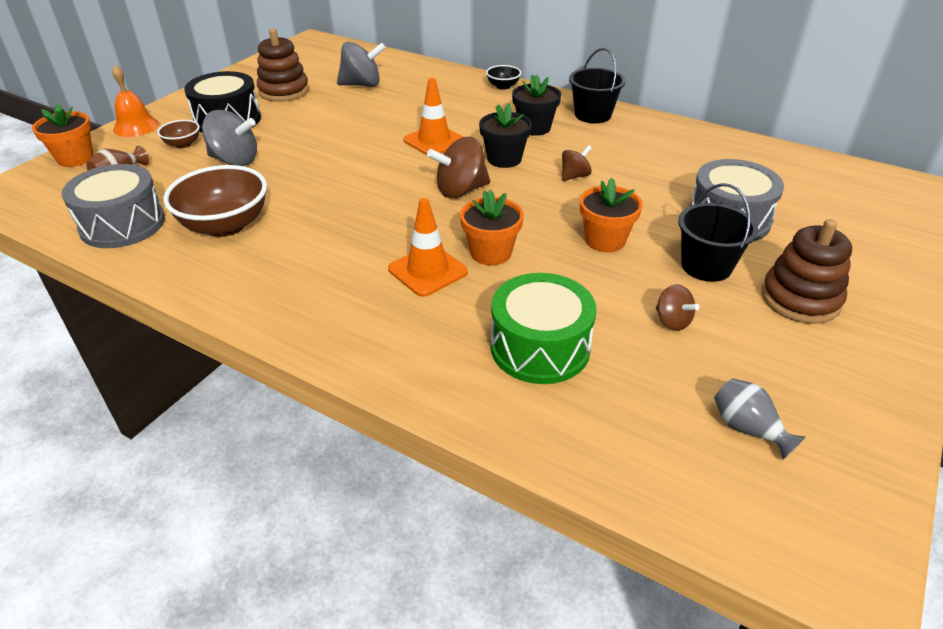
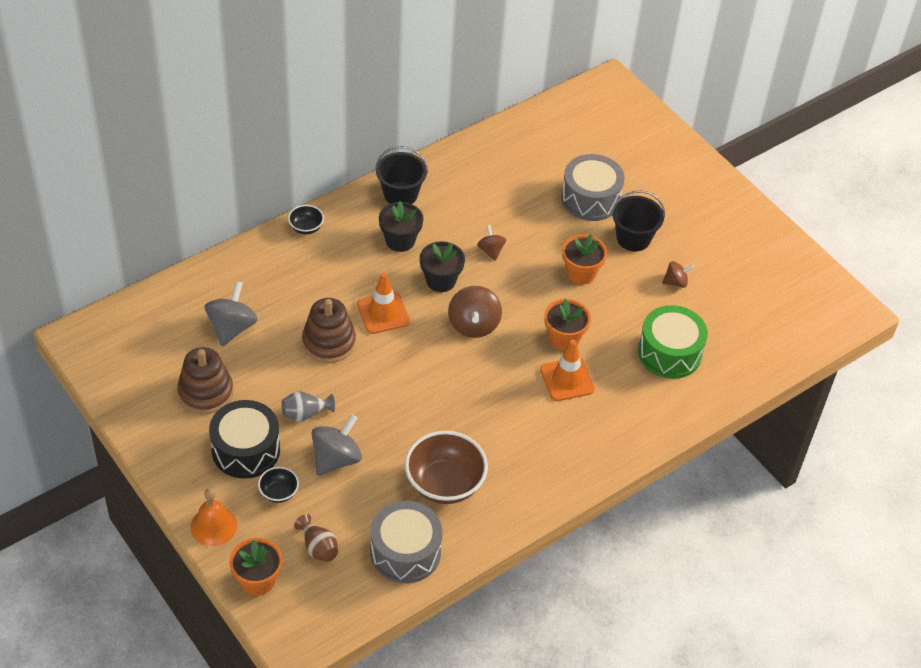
camera: 70 degrees left, 10 degrees up
(183, 144) = (279, 492): brown bowl -> black bowl
(748, 429) = (767, 296): grey vase -> grey vase (305, 413)
(800, 299) = (684, 215): brown stacking toy -> brown stacking toy (329, 342)

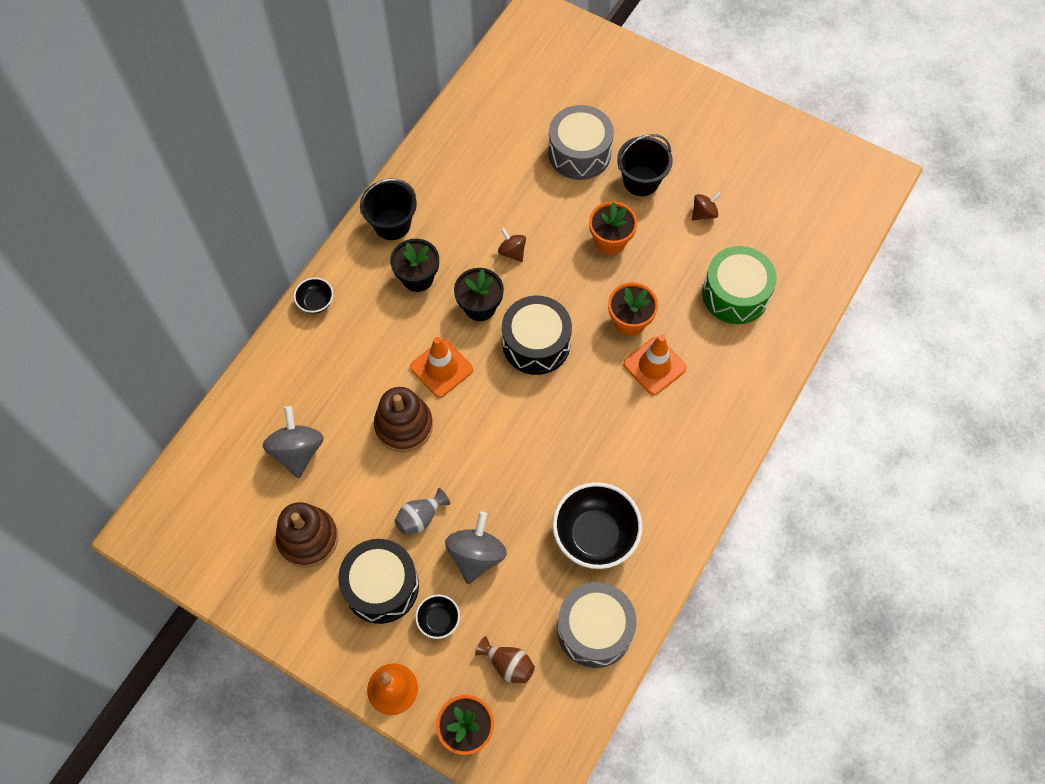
camera: 20 degrees left, 15 degrees up
(444, 484) = (595, 535): brown bowl -> black bowl
(473, 325) = (536, 343): brown spinning top -> black drum

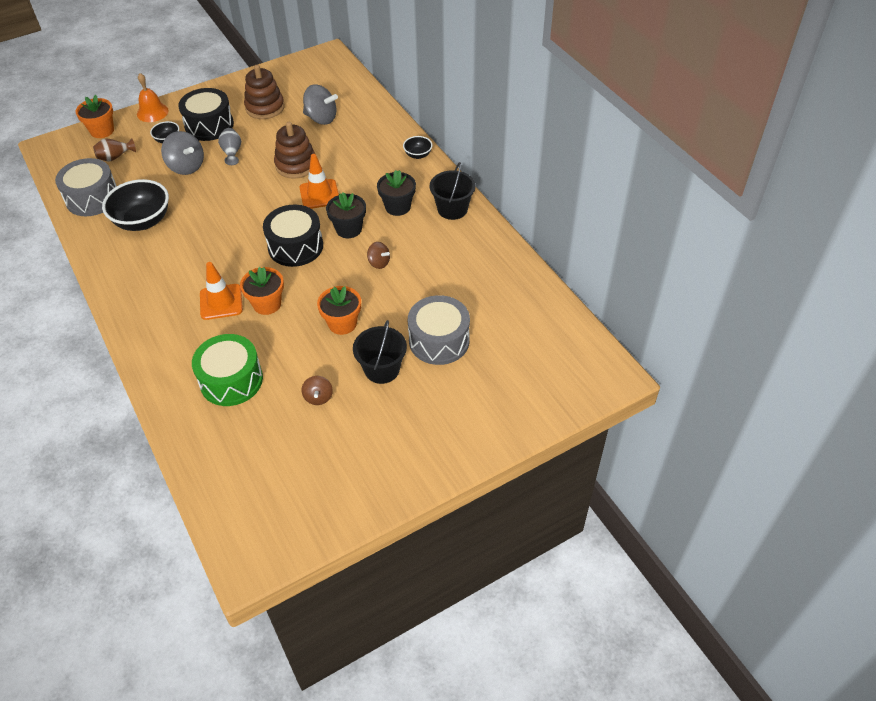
camera: 120 degrees right, 15 degrees down
(512, 252) = (379, 263): brown spinning top -> brown spinning top turned 45 degrees clockwise

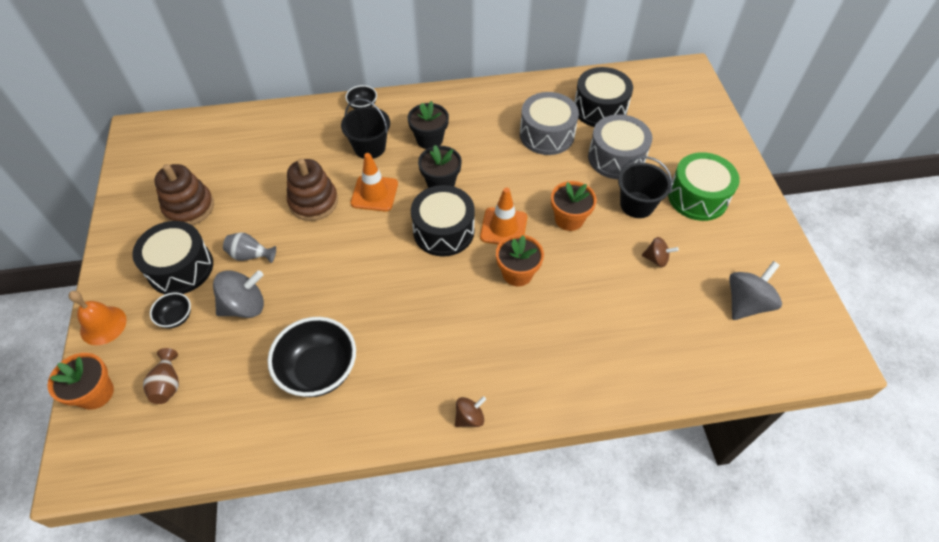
camera: 70 degrees left, 5 degrees up
(92, 198) = (236, 424): grey drum -> grey drum (547, 134)
(221, 302) = (496, 313): orange traffic cone -> orange traffic cone (503, 227)
(231, 380) = (612, 326): green drum -> green drum (697, 197)
(321, 118) = (249, 163): grey spinning top -> grey spinning top (746, 303)
(379, 263) = (500, 173): brown spinning top -> brown spinning top (469, 417)
(452, 209) = (455, 104): black bucket -> black bucket (369, 147)
(504, 313) = (600, 109): none -> black drum

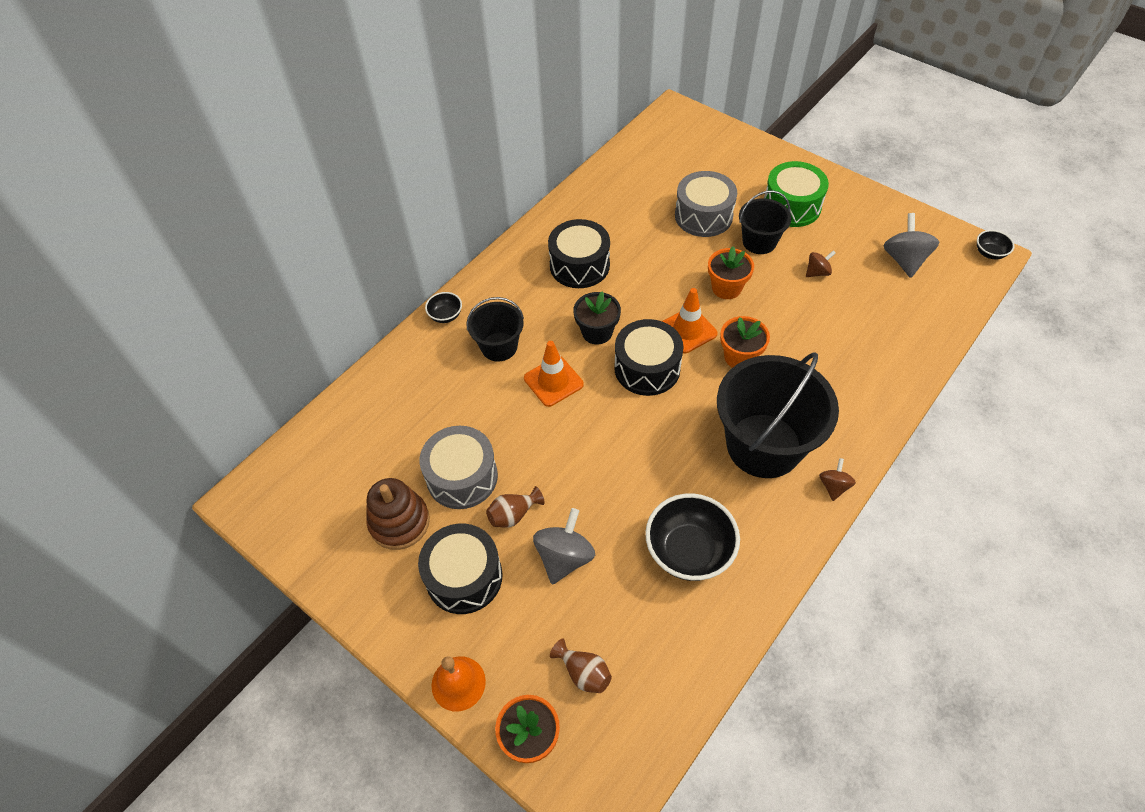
camera: 40 degrees left, 0 degrees up
(176, 317) = (517, 618): black bowl -> black bowl (989, 253)
(250, 255) = (513, 514): grey vase -> brown vase
(313, 202) = (510, 428): brown stacking toy -> none
(429, 139) = (542, 303): black flower pot -> none
(456, 346) = (763, 445): none -> black bucket
(547, 134) = (631, 233): grey drum -> grey drum (462, 477)
(600, 109) = (646, 184): black drum -> black drum (579, 265)

